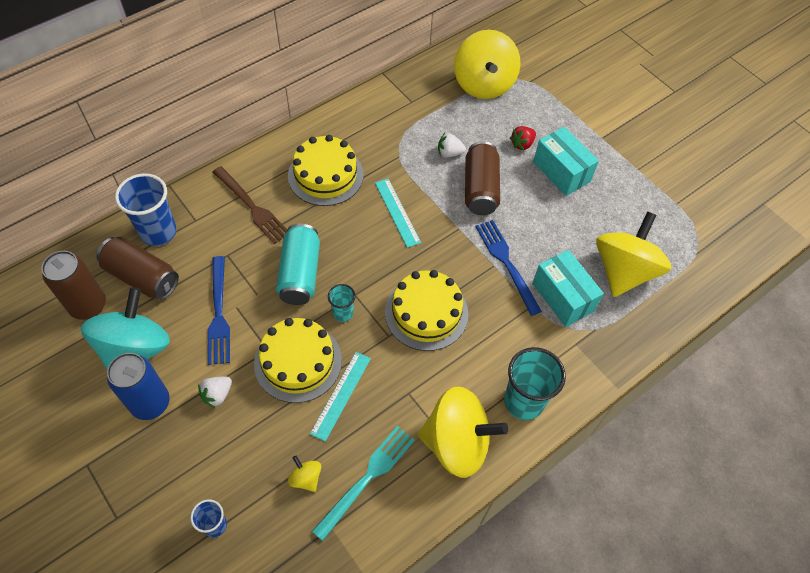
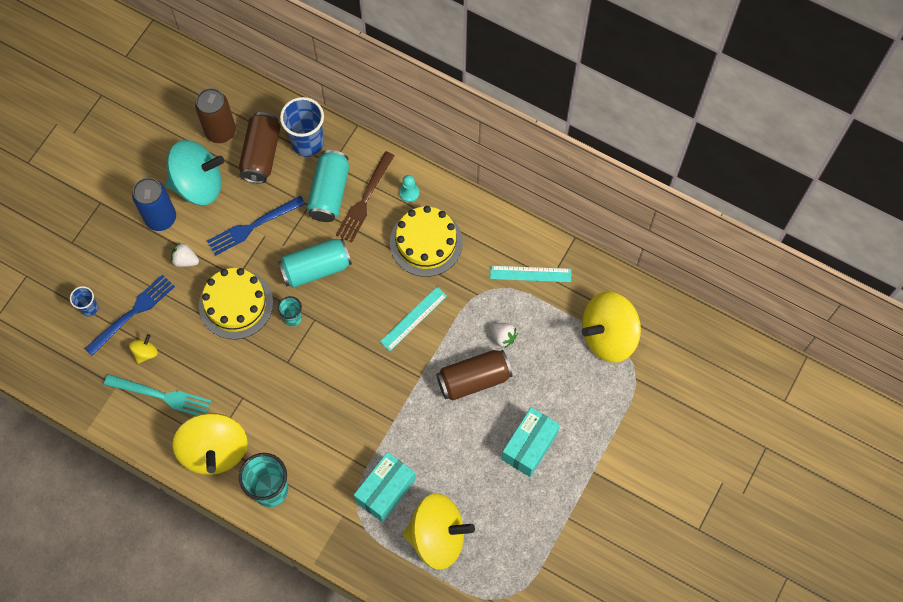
camera: 70 degrees right, 10 degrees up
(225, 233) = (329, 192): none -> turquoise can
(267, 170) = (409, 193): none -> turquoise pawn
(341, 395) = (220, 348): turquoise ruler -> turquoise ruler (530, 274)
(426, 313) = (321, 383): yellow cake -> none
(449, 153) = (503, 337): white strawberry -> white strawberry turned 150 degrees clockwise
(506, 262) = (401, 430): blue fork -> blue fork (133, 312)
(522, 144) = (546, 399): red strawberry -> none

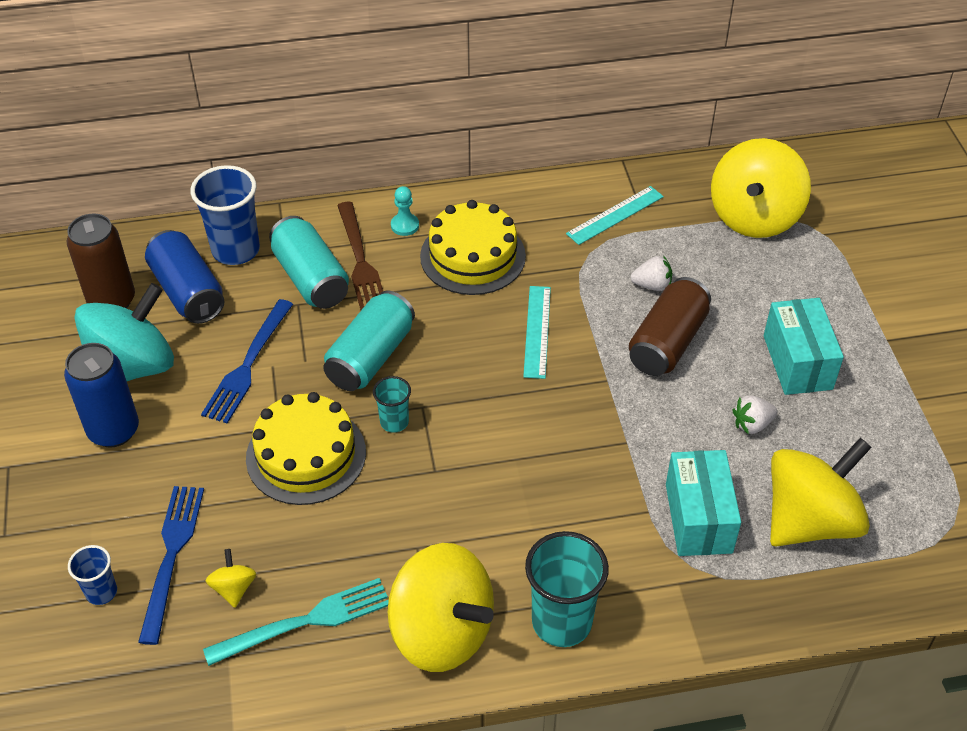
camera: 40 degrees left, 20 degrees down
(185, 260) = (191, 453): white strawberry -> white strawberry (752, 424)
(261, 154) = (188, 292): brown can -> blue can

